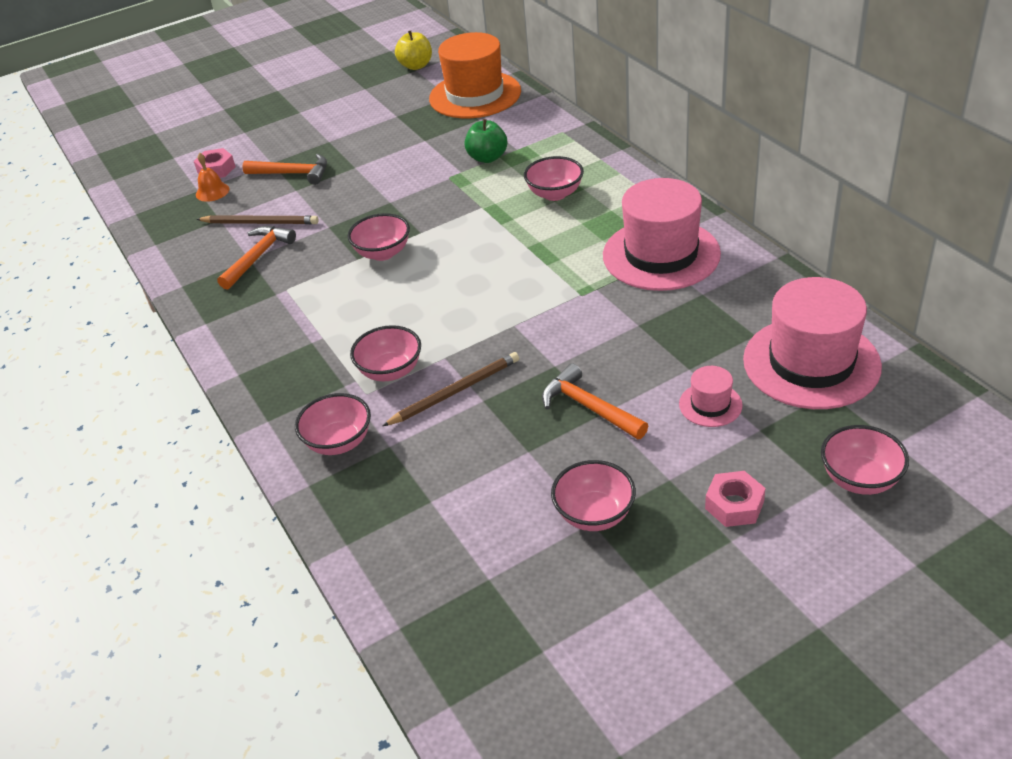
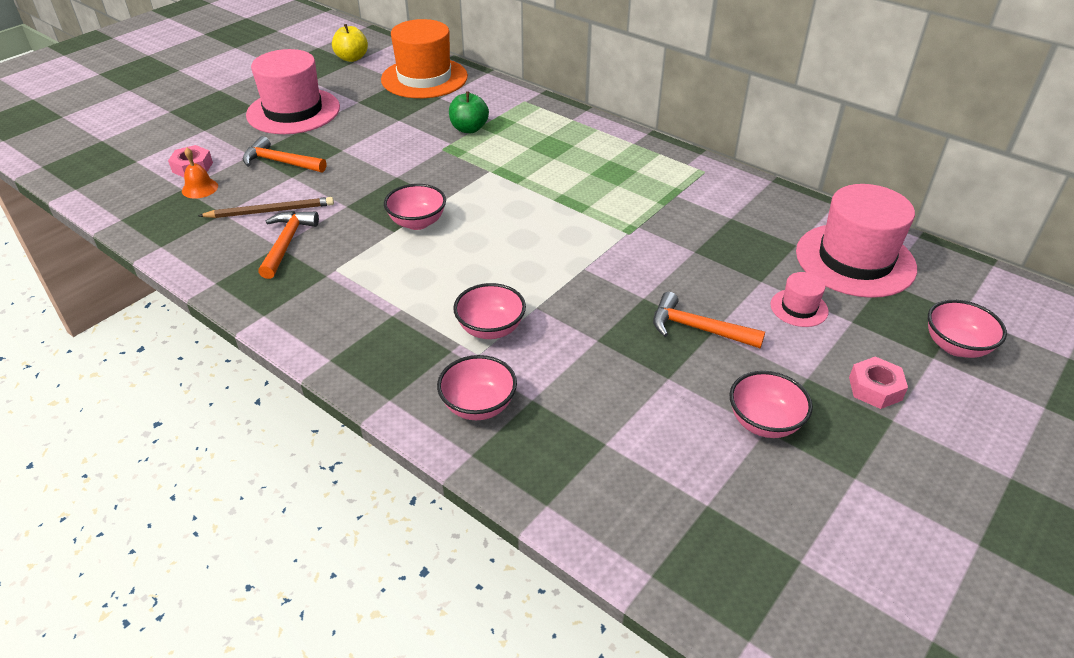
camera: 25 degrees left, 0 degrees up
(293, 173) = (280, 162): orange hammer -> orange hammer turned 150 degrees counterclockwise
(454, 392) = (565, 337): brown pencil -> none
(555, 194) = (550, 152): pink bowl -> none
(661, 254) = (675, 191): pink hat -> pink hat (293, 111)

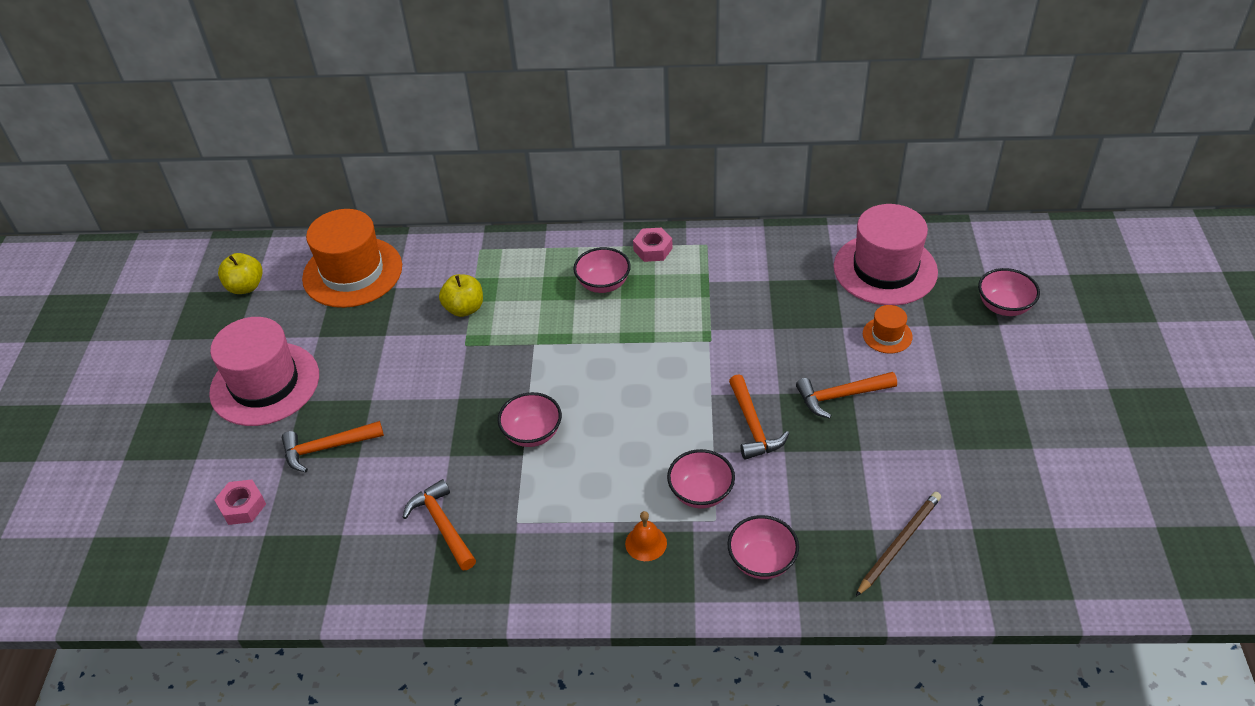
camera: 35 degrees left, 5 degrees up
(200, 188) = (282, 523): orange bell -> orange bell (646, 543)
(270, 211) = (385, 504): brown pencil -> brown pencil (898, 544)
(469, 129) = (464, 308): green apple -> yellow apple
(592, 308) = (753, 426): none -> orange hammer
(764, 422) = (949, 444): pink bowl -> pink bowl (603, 284)
(799, 308) = (887, 335): pink hat -> orange hat
(875, 388) = (987, 372): pink nut -> pink nut (653, 249)

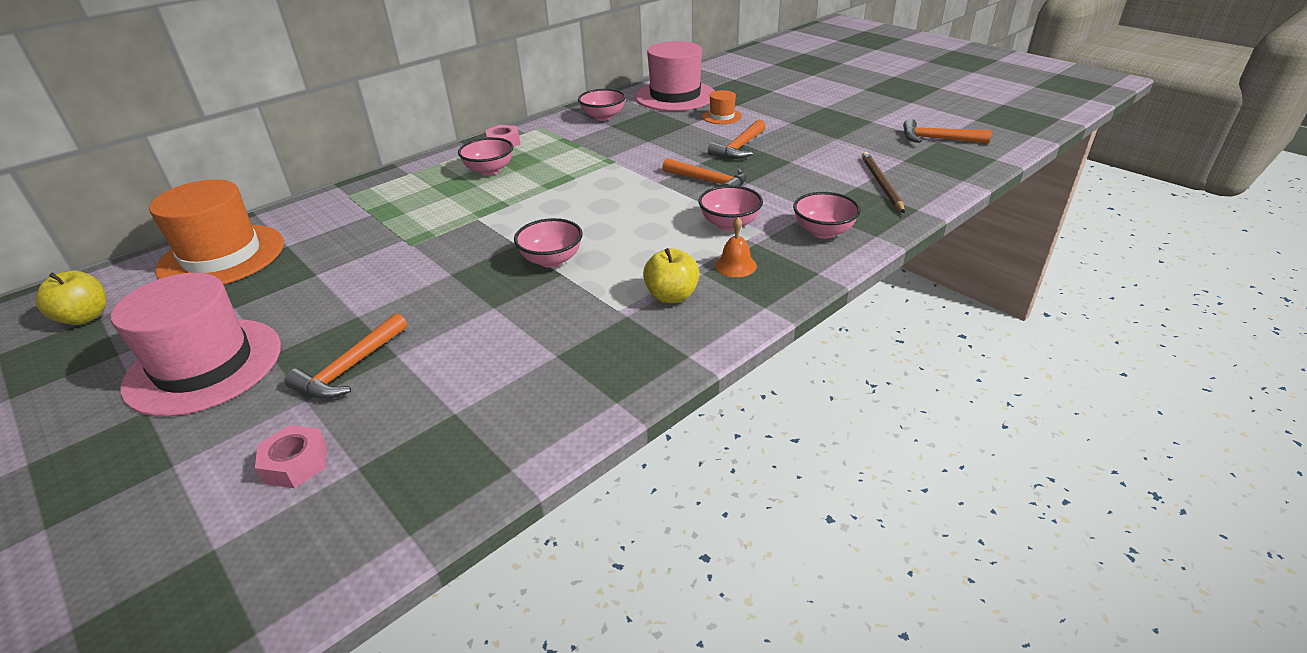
camera: 45 degrees left, 10 degrees down
(442, 525) = (553, 348): orange hammer -> orange hammer (937, 139)
(464, 308) = (380, 228): yellow apple -> yellow apple (671, 296)
(1004, 306) = (763, 84): pink bowl -> pink bowl (603, 117)

